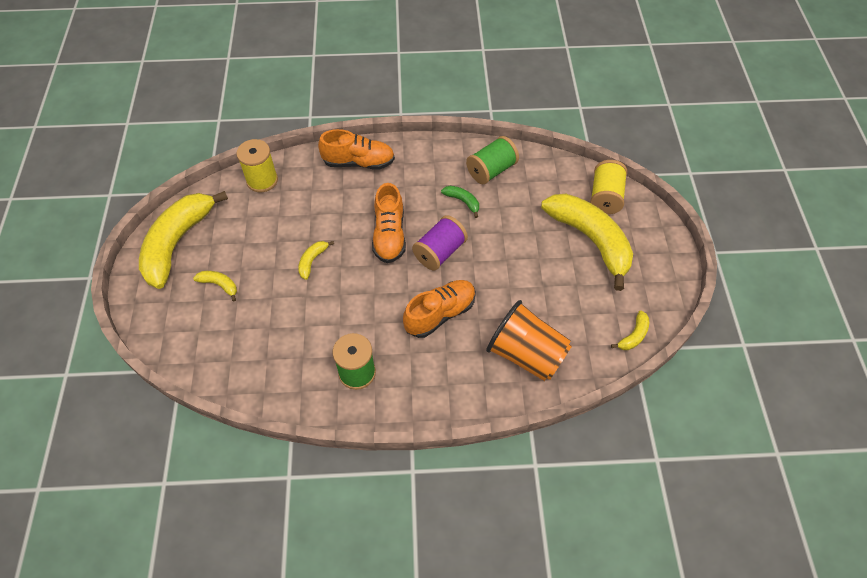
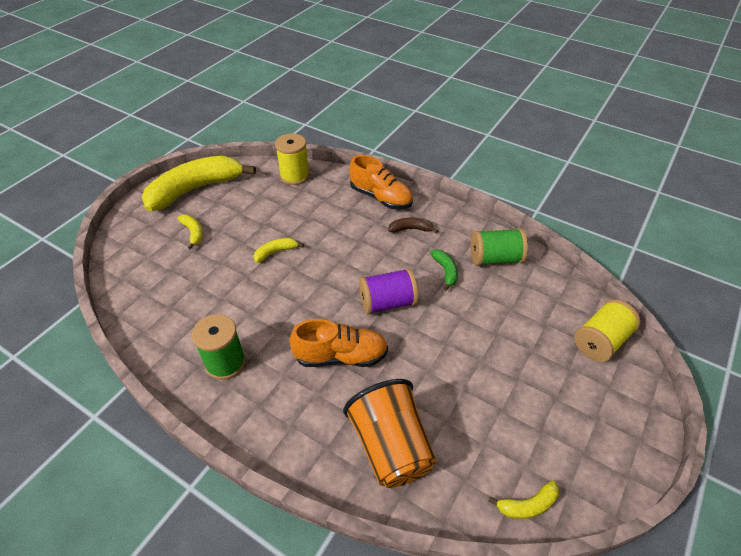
camera: 35 degrees right, 10 degrees down
(389, 235) = (356, 265): orange shoe -> none
(407, 179) = (411, 229): none -> brown banana
(590, 240) = (551, 374): yellow banana -> none

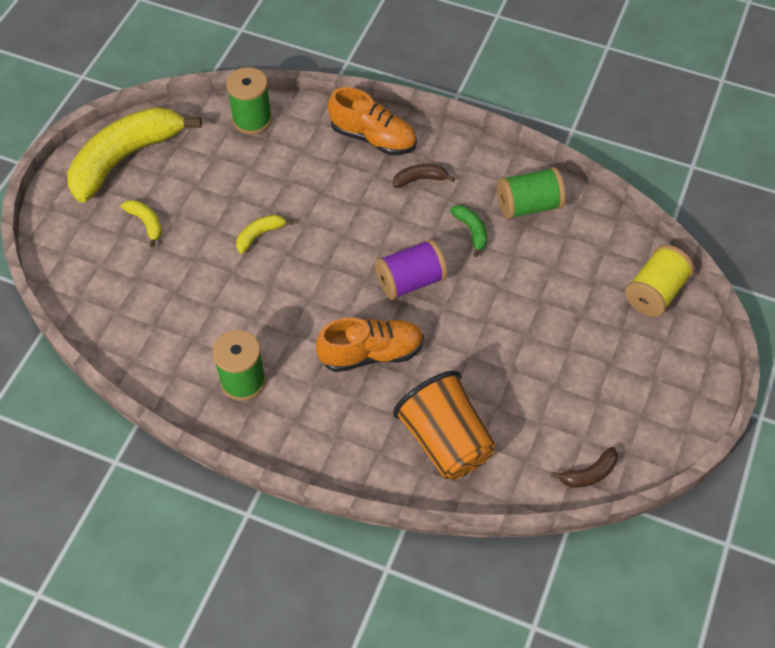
camera: 10 degrees left, 10 degrees up
(295, 176) = (252, 119): yellow spool -> green spool
(527, 505) = (589, 473): yellow banana -> brown banana

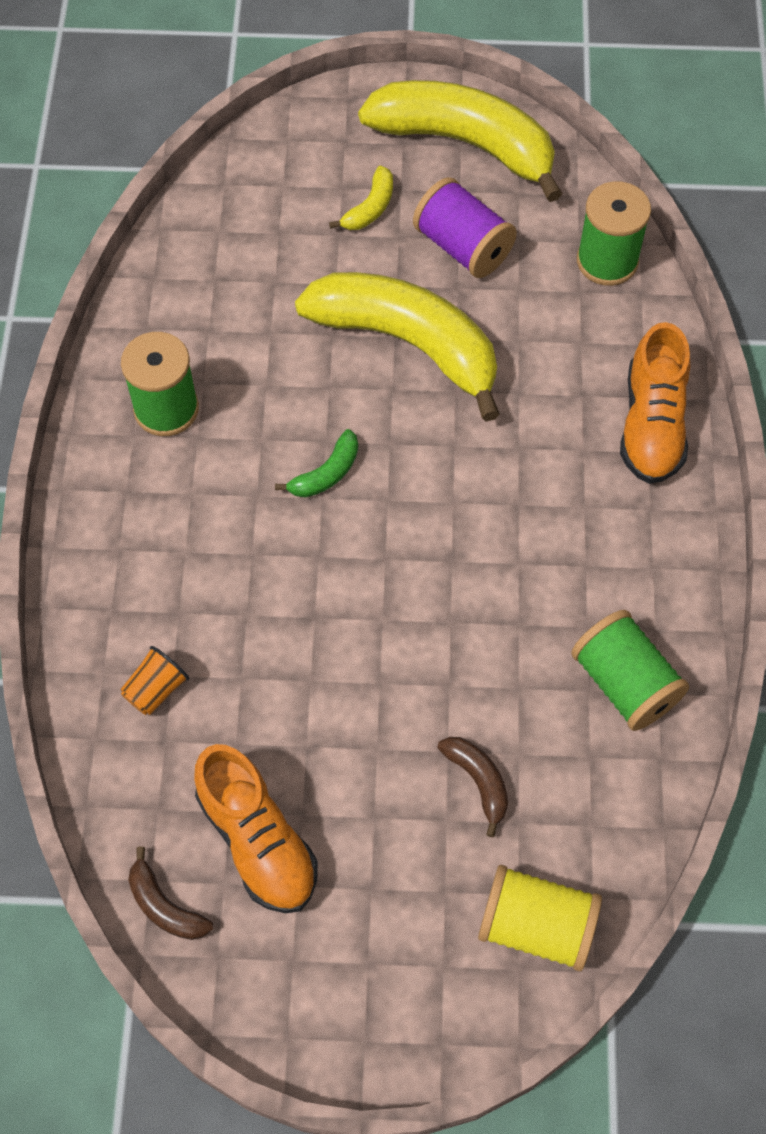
camera: 70 degrees right, 5 degrees up
(259, 235) = (408, 344): yellow banana -> yellow banana, size x2.45
(371, 353) = (265, 548): orange shoe -> orange shoe (257, 841)
(410, 281) = (409, 559): purple spool -> purple spool (463, 247)
(420, 179) = (603, 513): brown banana -> brown banana (478, 781)
(445, 441) = (156, 690): orange cup -> orange cup, size x0.43
(471, 231) = (537, 615): green banana -> green banana (326, 473)

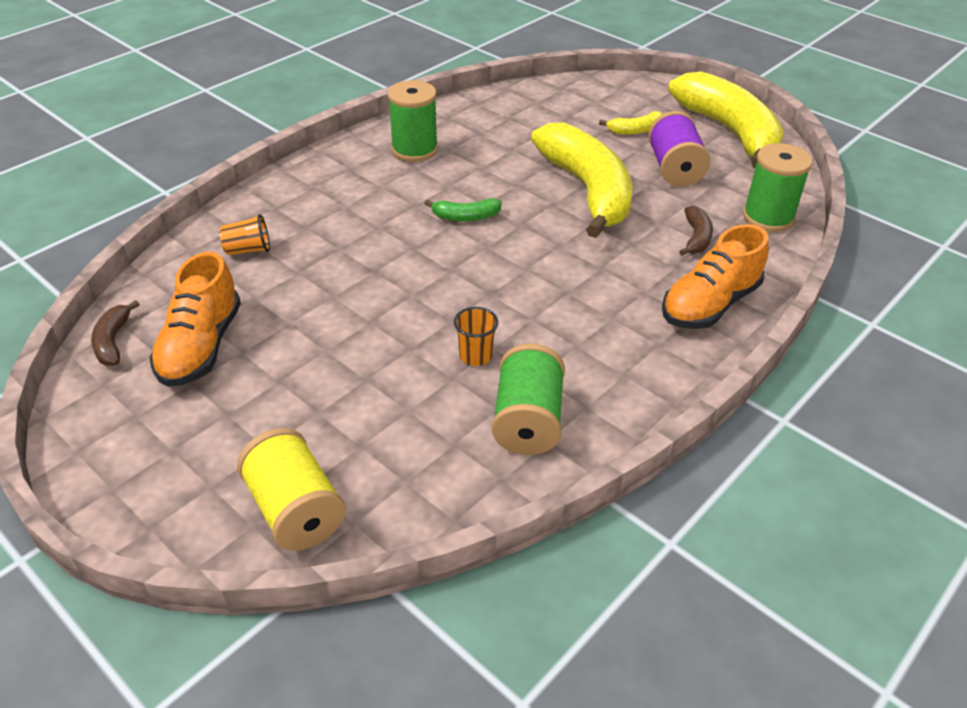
camera: 40 degrees right, 20 degrees down
(478, 781) = (363, 406): brown banana -> brown banana (696, 238)
(514, 647) = (475, 356): none -> orange cup

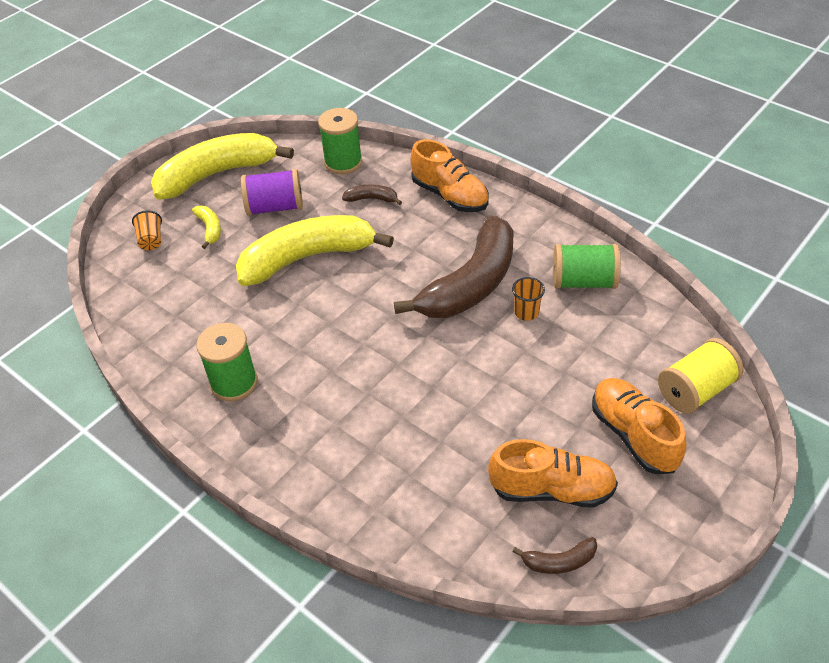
camera: 90 degrees left, 5 degrees up
(246, 429) = (634, 435): none -> orange shoe
(248, 250) = (412, 488): orange cup -> orange cup (151, 240)
(466, 217) = (350, 333): green banana -> none
(533, 311) = (471, 284): none -> brown banana

